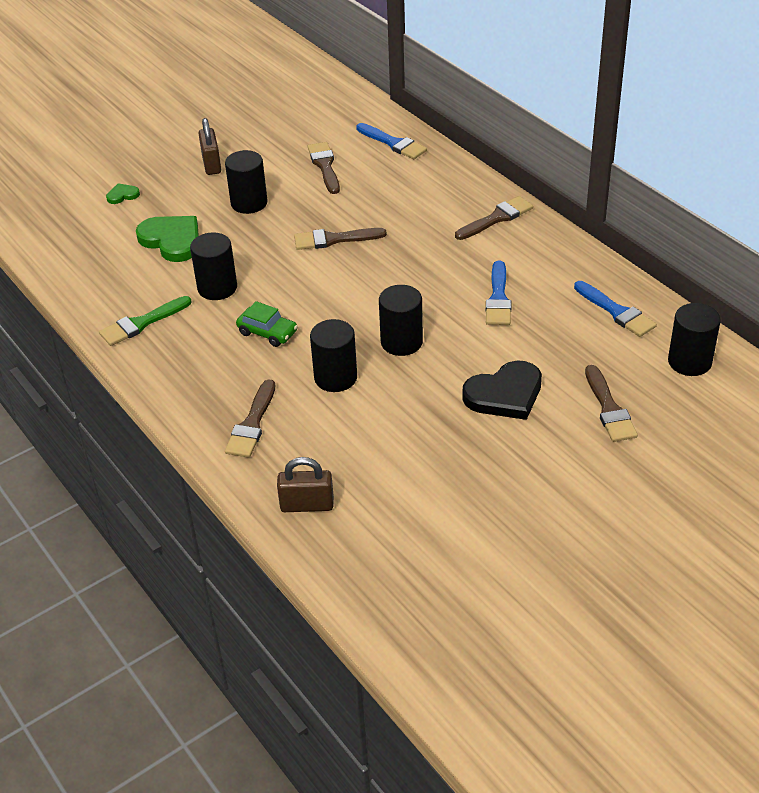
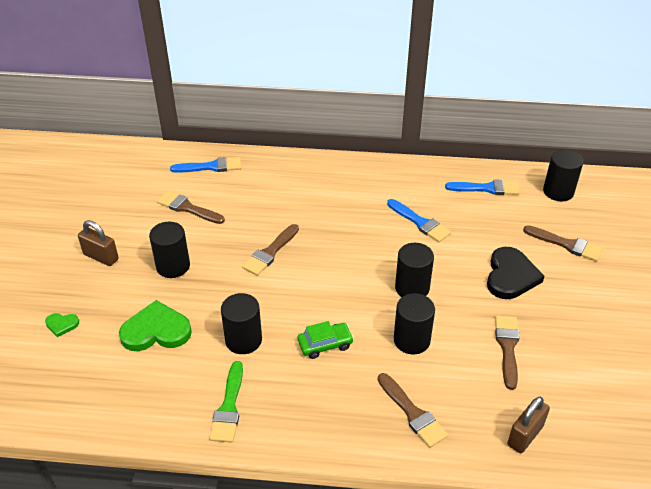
camera: 50 degrees left, 0 degrees up
(122, 195) = (62, 325): green heart -> green heart turned 105 degrees counterclockwise
(496, 218) = (345, 176): brown brush -> brown brush (507, 347)

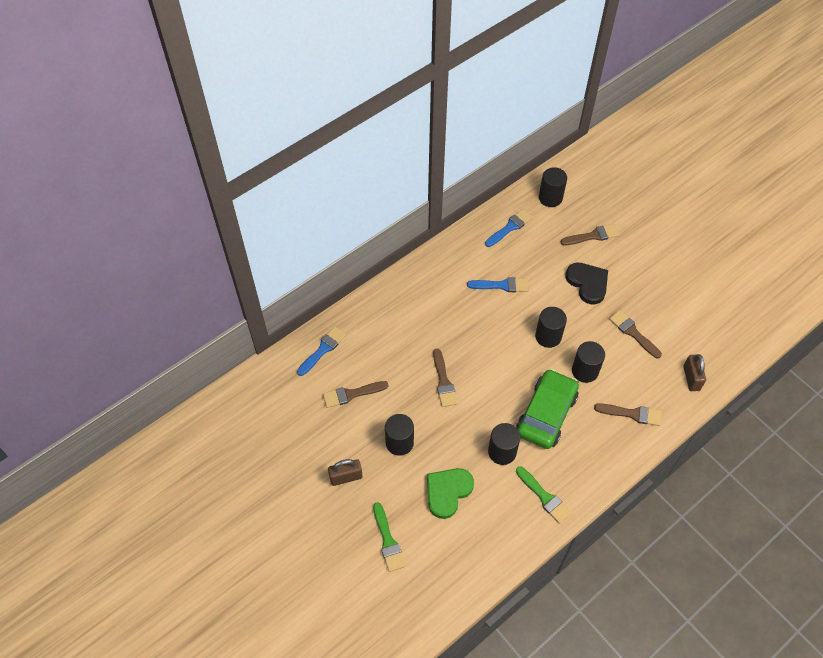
camera: 45 degrees left, 15 degrees up
(62, 325) = (388, 541): green heart -> green brush
(325, 344) = (546, 414): green car -> green car, size x2.02

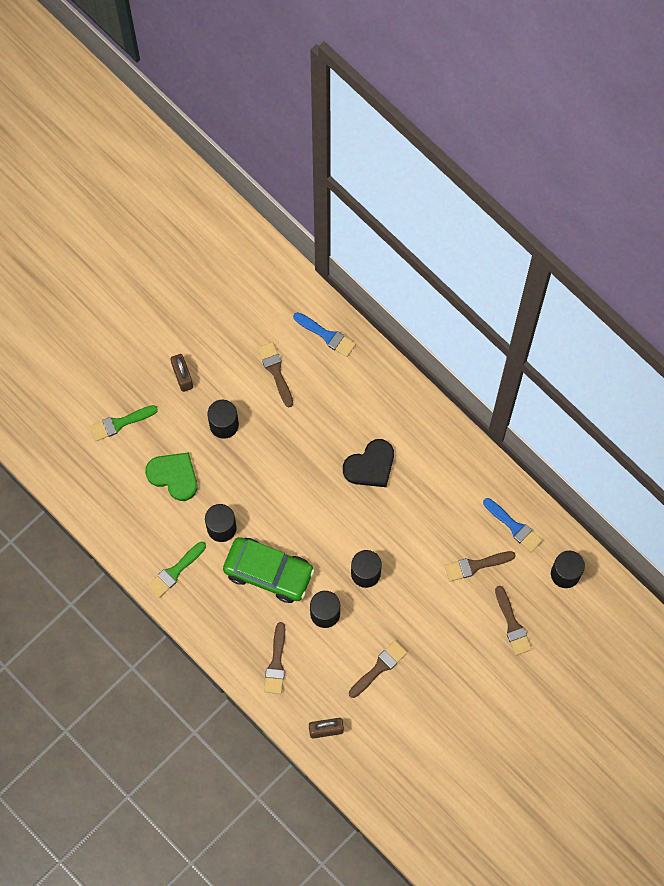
camera: 85 degrees right, 15 degrees up
(443, 381) = (299, 464): brown brush -> brown brush (475, 565)
(501, 285) = (429, 520): blue brush -> none
(588, 283) = (442, 618): black heart -> black heart (370, 465)

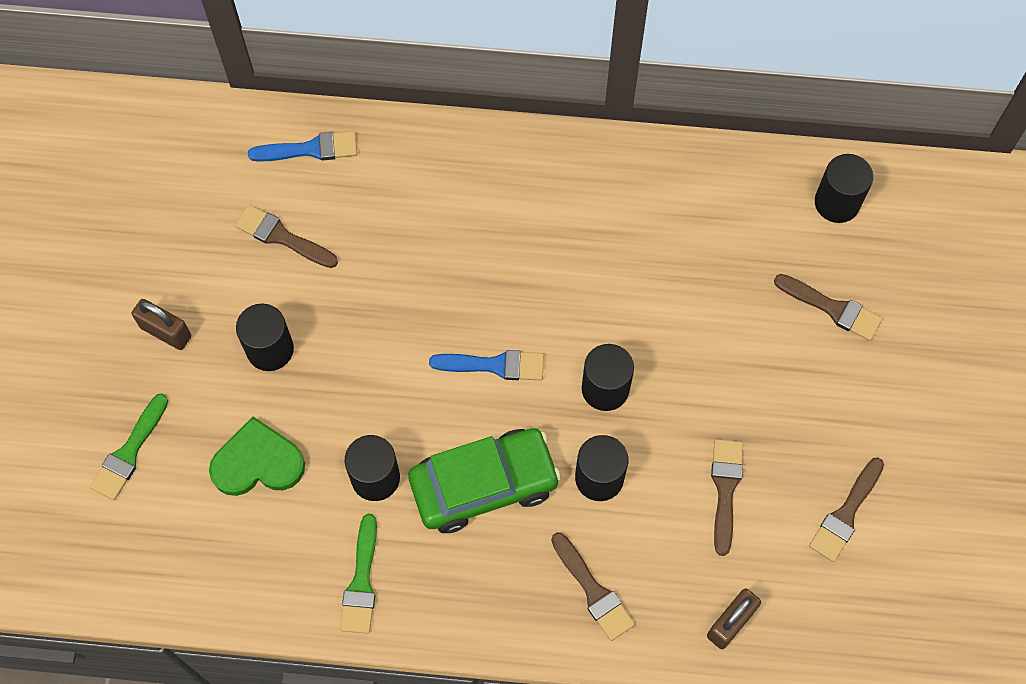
camera: 40 degrees left, 5 degrees down
(370, 465) = (497, 258): black heart -> none
(475, 565) = (727, 275): brown brush -> brown brush (845, 514)
(514, 526) = (730, 196): blue brush -> blue brush (494, 365)

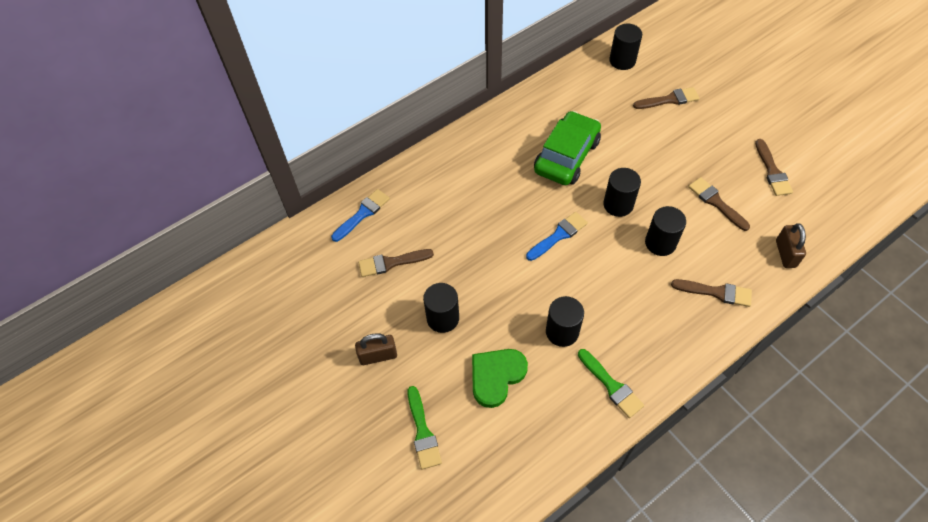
camera: 40 degrees left, 10 degrees down
(484, 485) = (615, 290): green car -> green car (567, 156)

